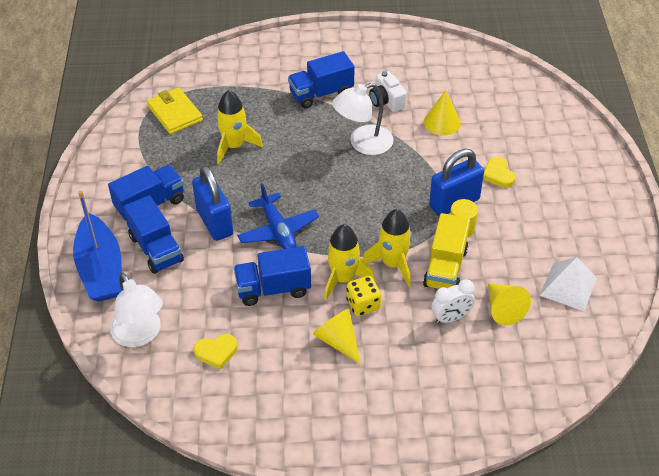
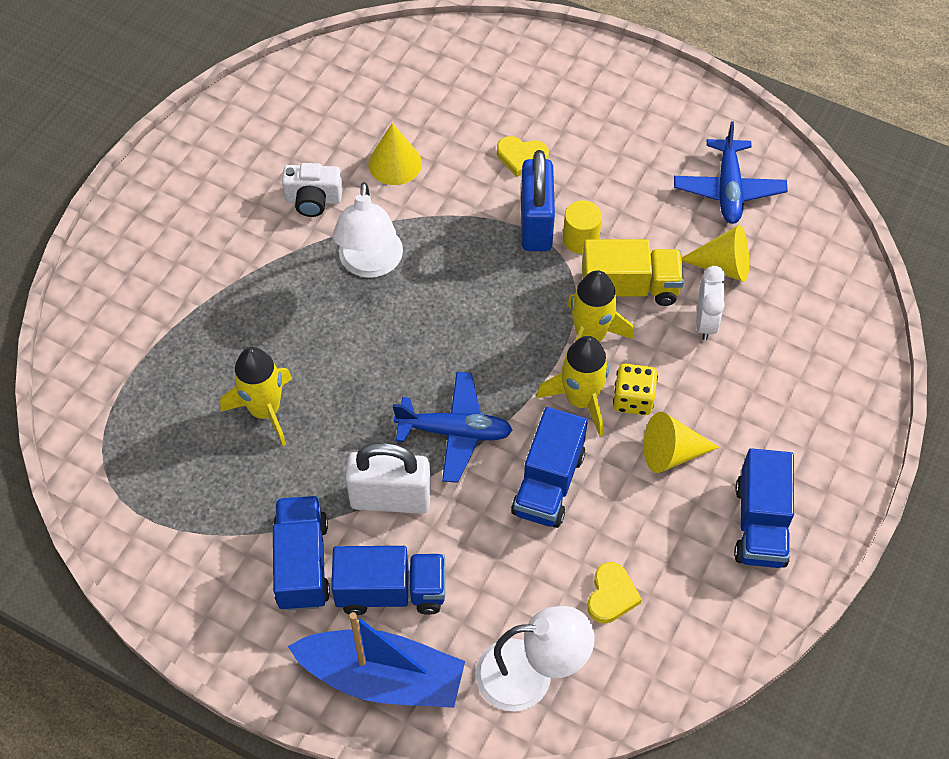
camera: 60 degrees left, 10 degrees up
(175, 113) = (143, 454): yellow wallet -> none
(214, 222) = (390, 498): blue padlock -> white padlock
(321, 93) = (242, 262): blue truck -> blue truck (760, 524)
(445, 267) = (629, 287): yellow truck -> yellow truck turned 45 degrees counterclockwise
(568, 286) = (728, 189): white pyramid -> blue plane

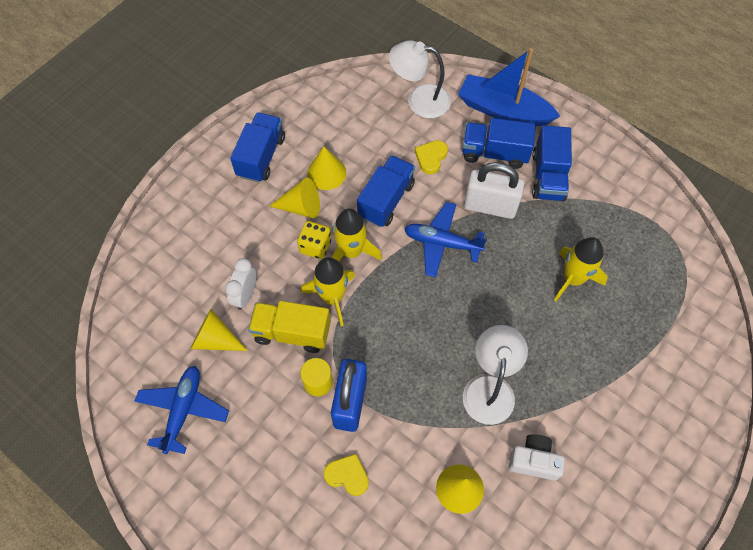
camera: 170 degrees left, 5 degrees up
(611, 595) = (363, 132): yellow heart -> yellow heart (431, 158)
(650, 513) = (326, 173): none -> yellow cone

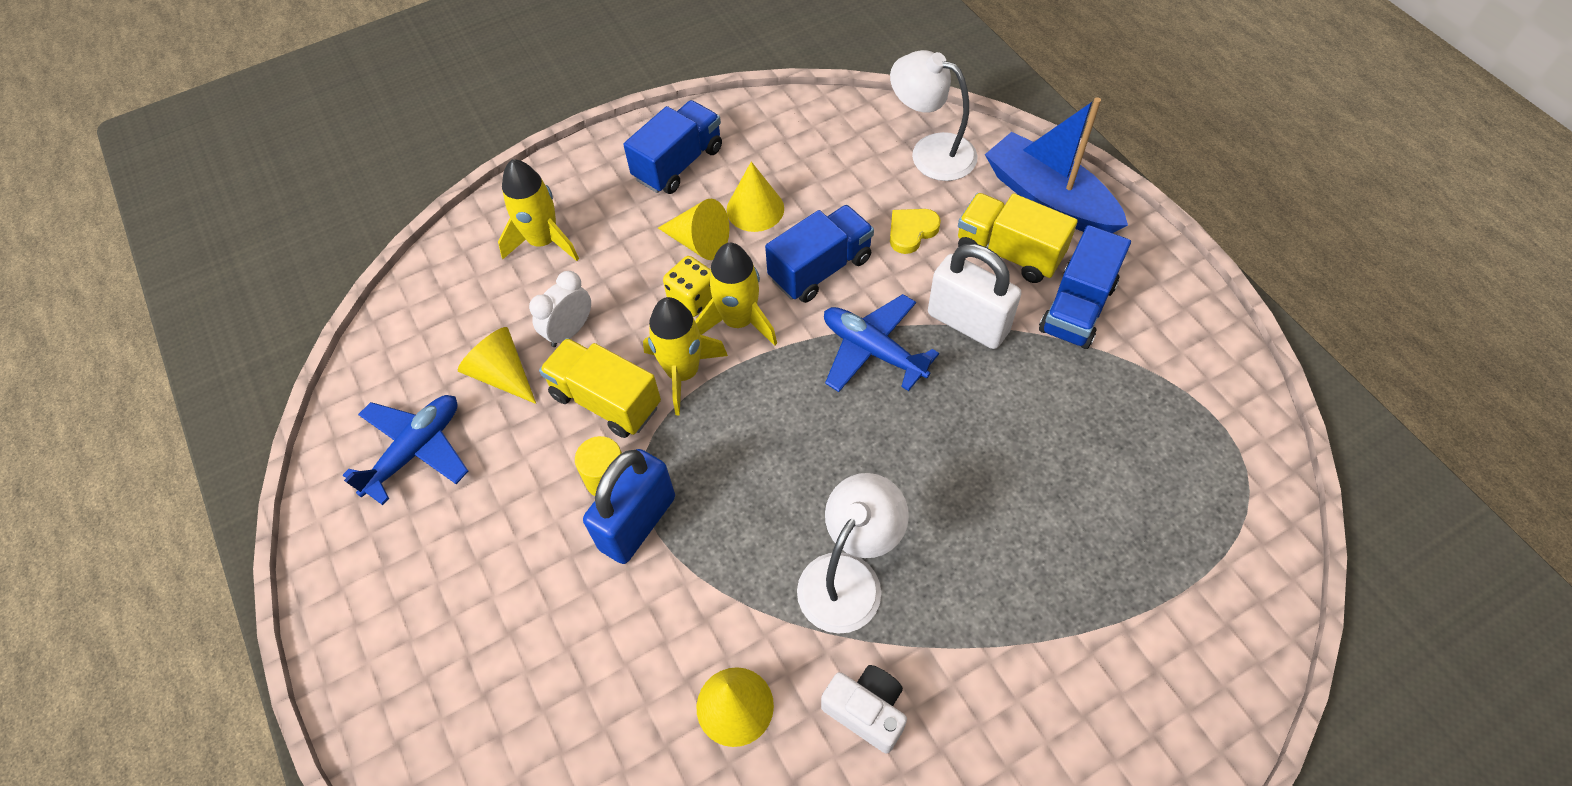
camera: 25 degrees right, 5 degrees down
(347, 475) = (584, 622): yellow heart -> none
(494, 153) = (1008, 252): blue truck -> yellow truck
(573, 279) = (1050, 465): yellow rocket -> yellow rocket (544, 241)

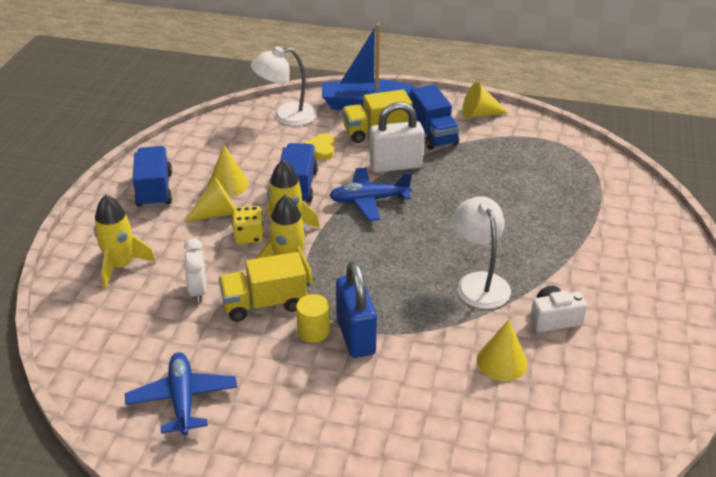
camera: 50 degrees left, 20 degrees down
(502, 374) = (185, 333): yellow cone -> yellow cone (479, 114)

